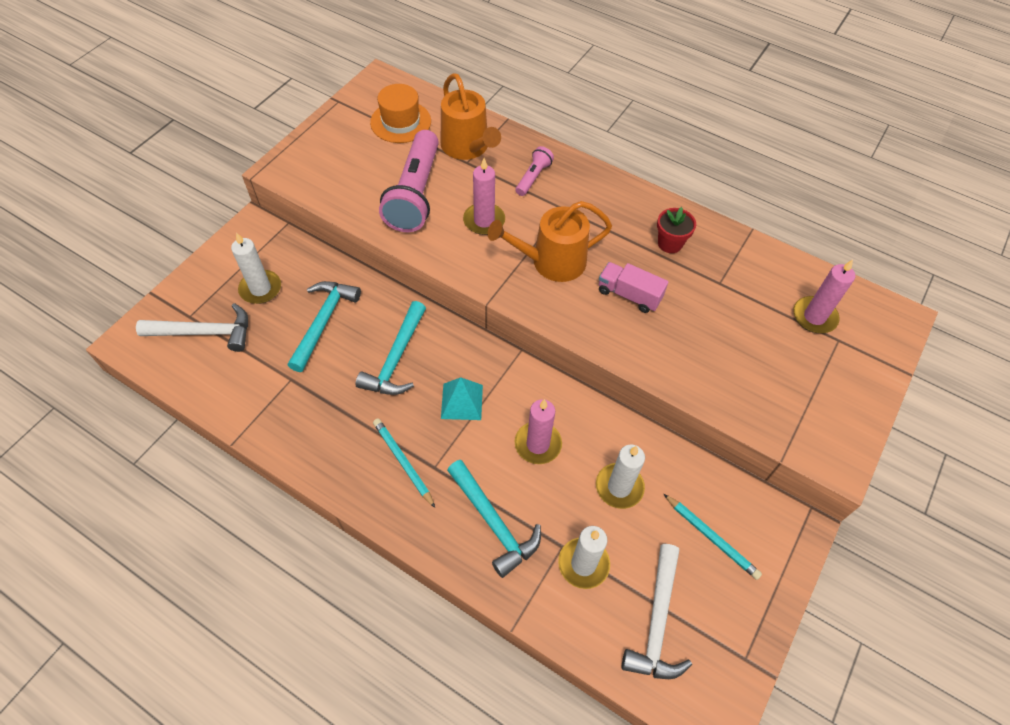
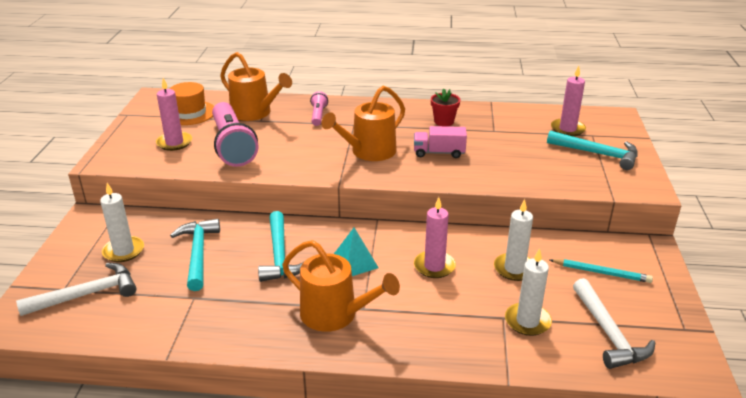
camera: 25 degrees left, 25 degrees down
(403, 462) = (335, 314): turquoise pencil -> orange watering can
(484, 221) = (299, 145): pink candle -> pink candle (174, 143)
(493, 522) = (438, 323): turquoise hammer -> turquoise hammer (597, 154)

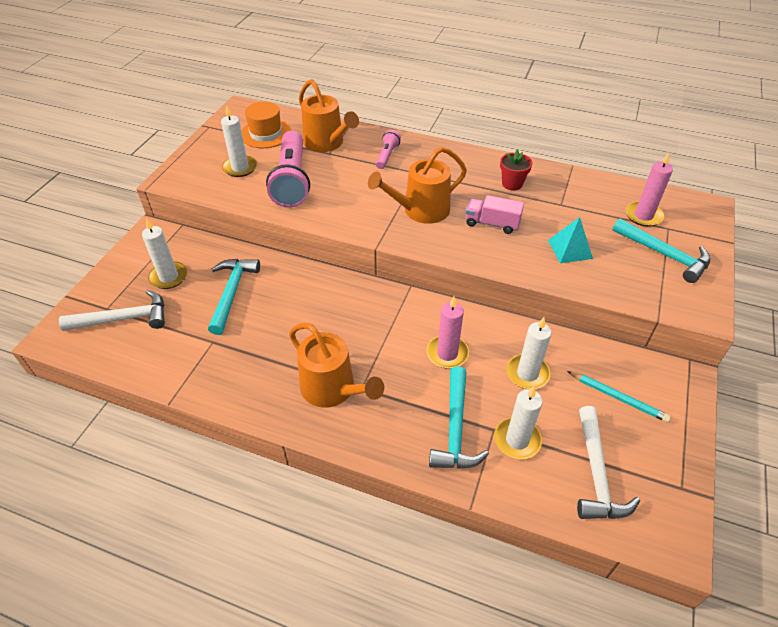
camera: 15 degrees right, 15 degrees up
(174, 143) = (240, 168): pink candle -> white candle
(279, 255) = (304, 310): turquoise hammer -> turquoise hammer (455, 428)
(354, 262) = (371, 332): turquoise pyramid -> turquoise pyramid (570, 249)

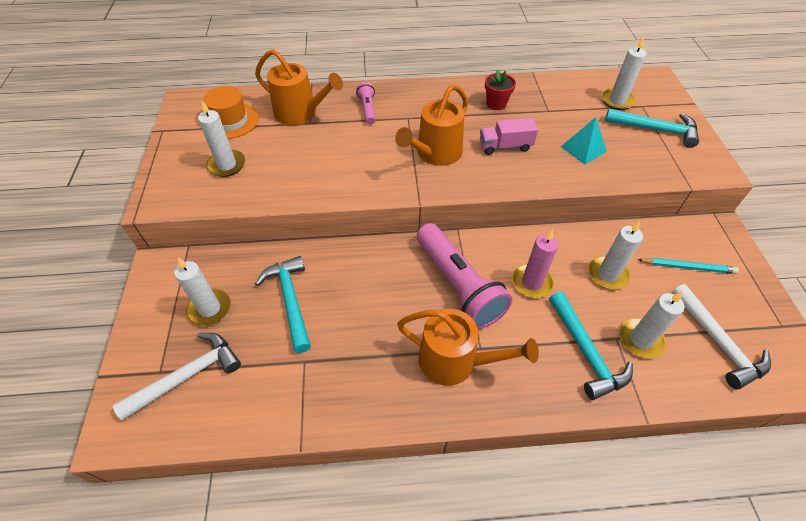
camera: 25 degrees left, 5 degrees up
(292, 180) = (291, 162): pink flashlight -> pink flashlight (458, 285)
(643, 216) = (617, 101): pink candle -> white candle

